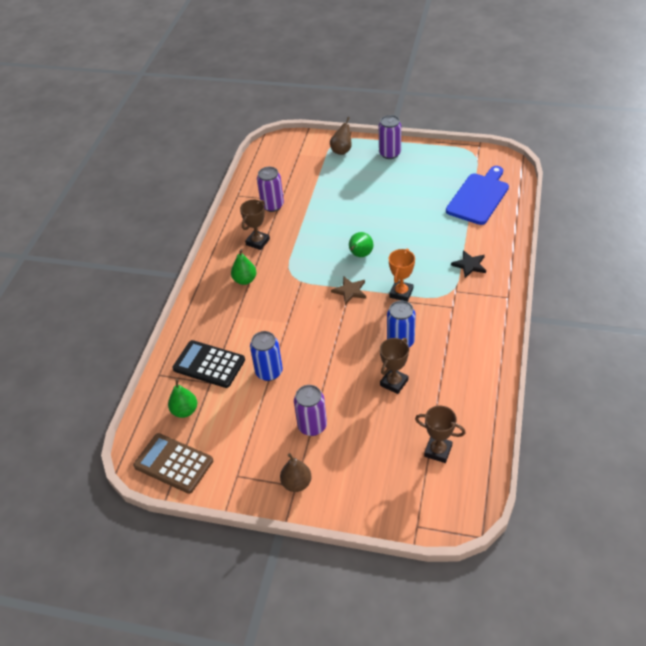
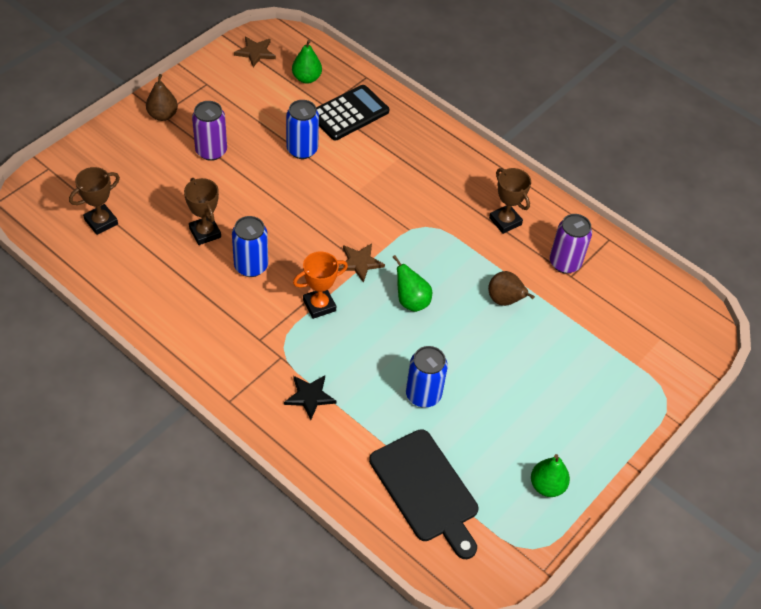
camera: 110 degrees right, 5 degrees up
(173, 463) = (255, 52): brown calculator -> brown star
(245, 280) = (448, 185): green pear -> green pear (547, 486)
(342, 150) = (638, 390): brown pear -> brown pear (505, 300)
(390, 153) = (595, 442): purple can -> none
(401, 293) = (319, 305): orange trophy -> orange trophy turned 75 degrees counterclockwise
(422, 222) = (423, 395): none -> blue can
(479, 197) = (426, 489): blue cutting board -> black cutting board

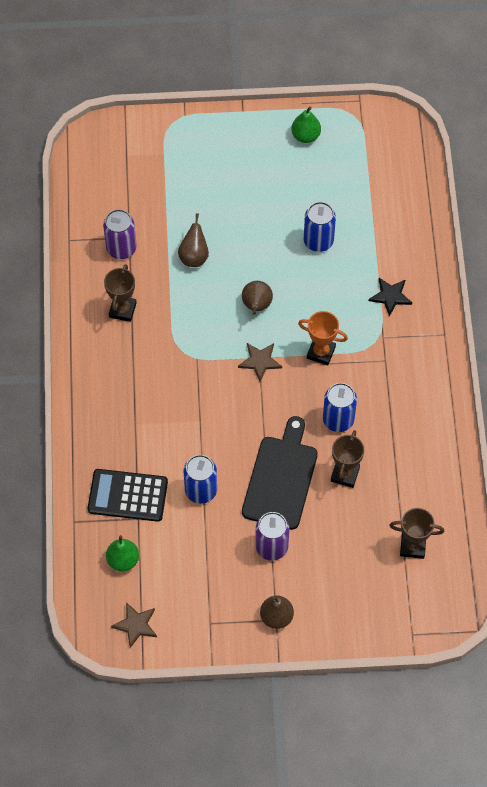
camera: 130 degrees left, 10 degrees up
(411, 301) = (256, 306): green pear -> brown pear
(426, 489) = (378, 189): black cutting board -> black cutting board (281, 478)

